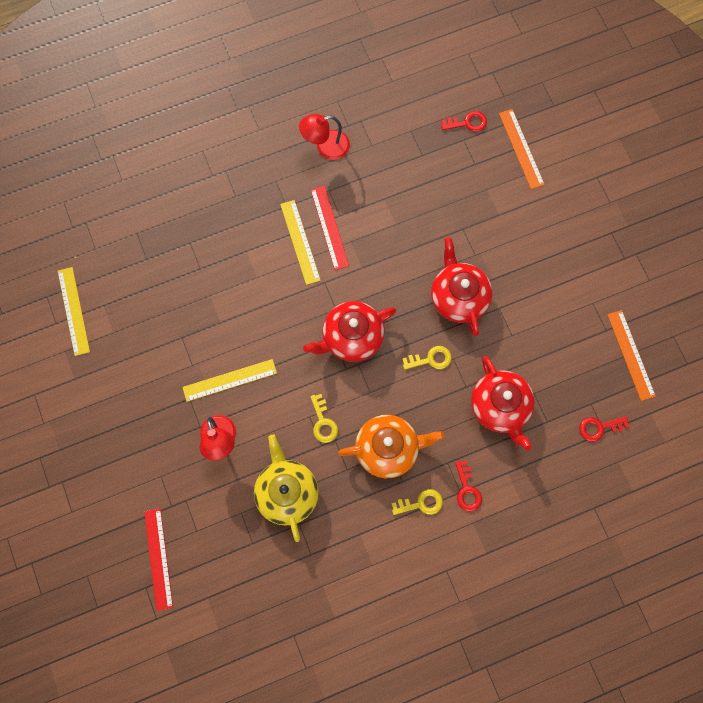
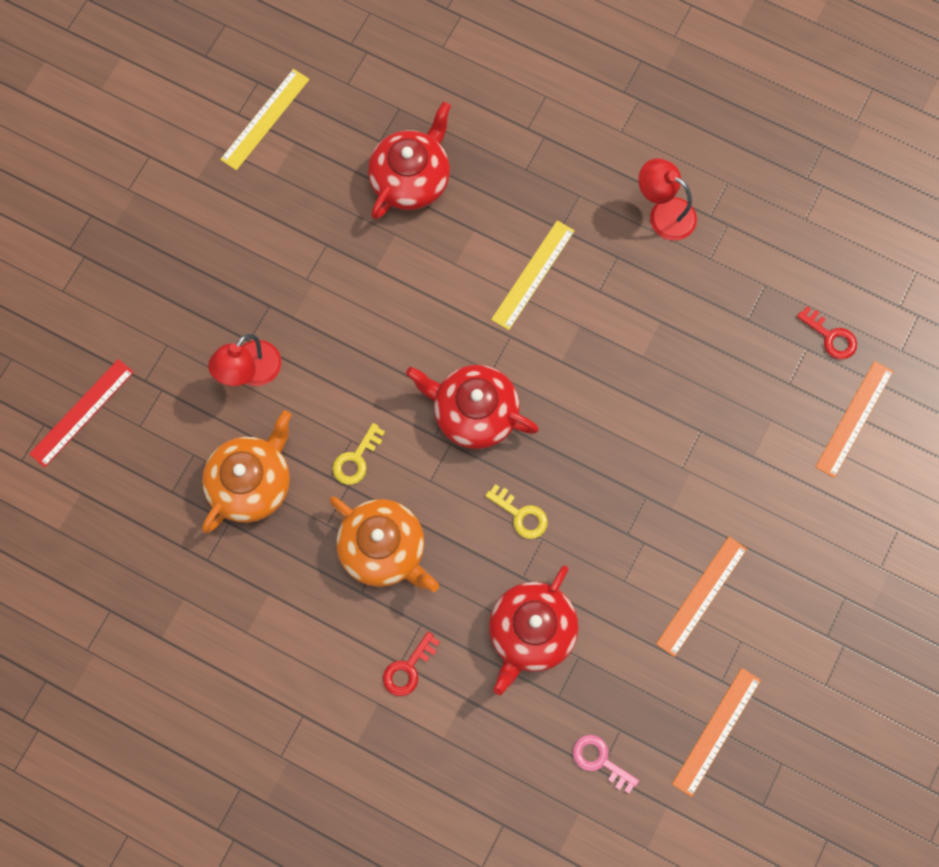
camera: 50 degrees right, 0 degrees up
(229, 380) = (322, 328): yellow ruler -> none
(287, 492) = (251, 483): yellow teapot -> orange teapot
(329, 227) = (576, 291): red ruler -> none
(421, 503) = (353, 631): yellow key -> none
(458, 297) = (617, 488): red teapot -> red teapot (411, 179)
(552, 302) = (701, 596): none -> orange ruler
(599, 428) = (600, 760): red key -> pink key

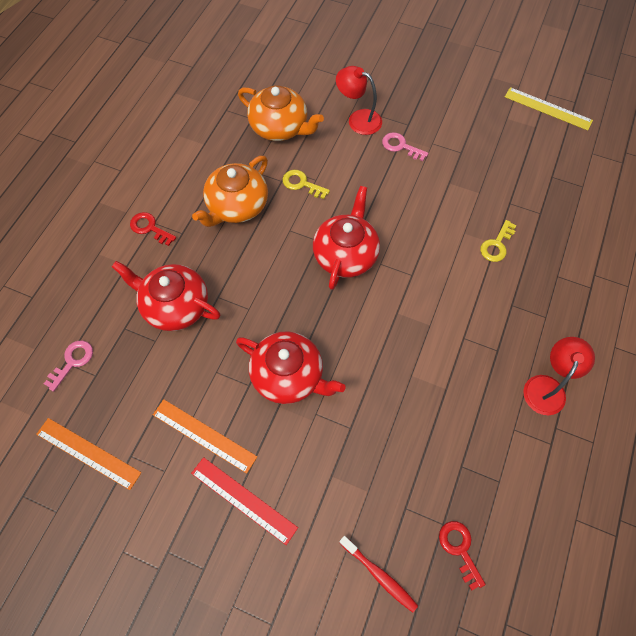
camera: 85 degrees right, 10 degrees down
(82, 412) = (319, 39): red ruler -> red ruler (243, 500)
(307, 321) = (400, 146): none -> pink key
(411, 179) = (526, 199): red teapot -> red teapot (288, 375)
(521, 515) = (267, 292): yellow key -> yellow key (496, 245)
(533, 275) = (467, 287): yellow ruler -> none
(831, 337) = (459, 549): red key -> red key turned 120 degrees clockwise
(854, 419) = (379, 575): orange ruler -> red toothbrush

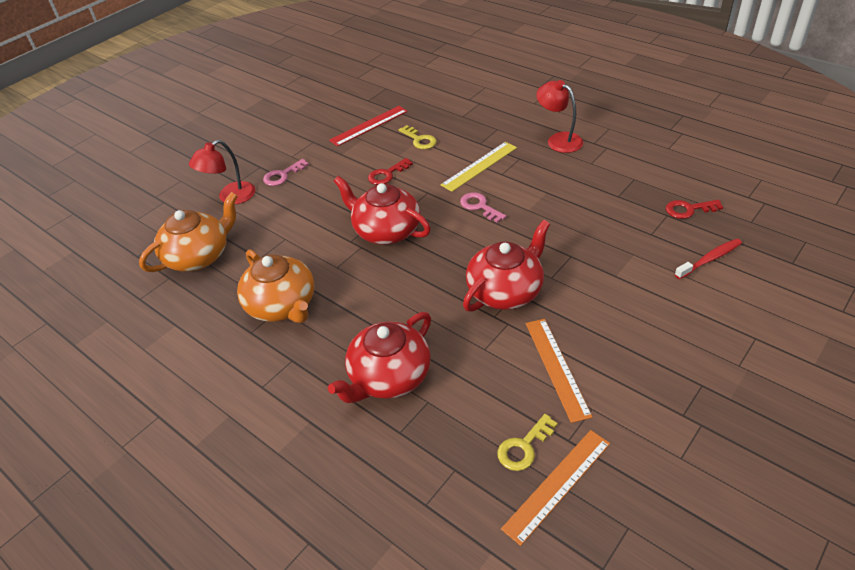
camera: 70 degrees left, 20 degrees down
(72, 361) = (427, 494): pink key -> pink key (479, 206)
(149, 228) = (267, 392): red key -> red key (387, 174)
(204, 435) = (556, 367): orange ruler -> orange ruler turned 60 degrees counterclockwise
(243, 500) = (632, 343): red ruler -> red ruler (369, 125)
(301, 184) = (284, 249): yellow key -> yellow key (524, 447)
(548, 108) = (299, 89): yellow ruler -> yellow ruler (479, 166)

